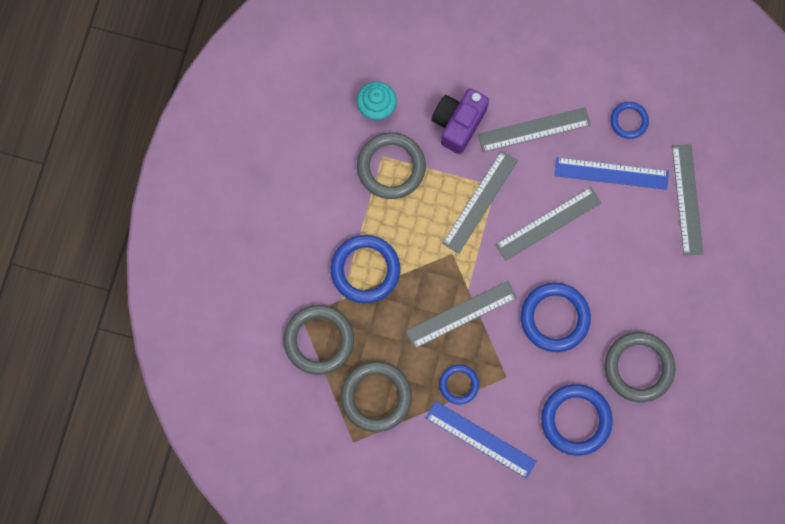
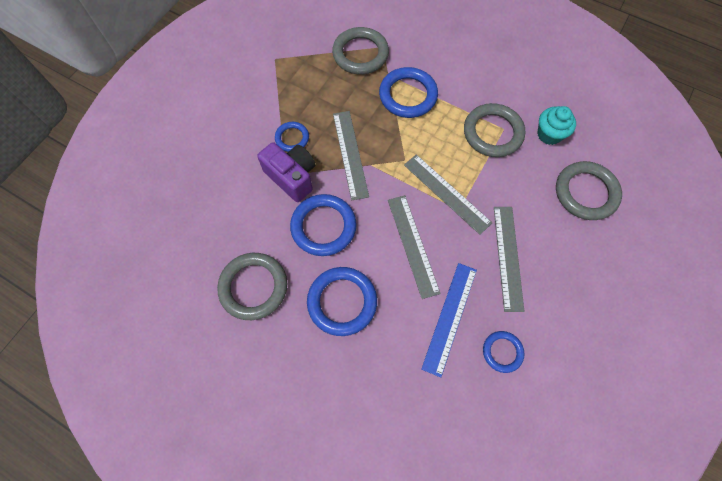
camera: 105 degrees right, 10 degrees down
(376, 397) = (303, 80): grey ring -> grey ring (585, 193)
(458, 123) = (524, 194): purple camera -> purple camera (292, 177)
(480, 439) = (241, 143): blue ruler -> none
(576, 420) = (228, 219): blue ring -> blue ring (342, 302)
(687, 199) = (405, 387): grey ruler -> none

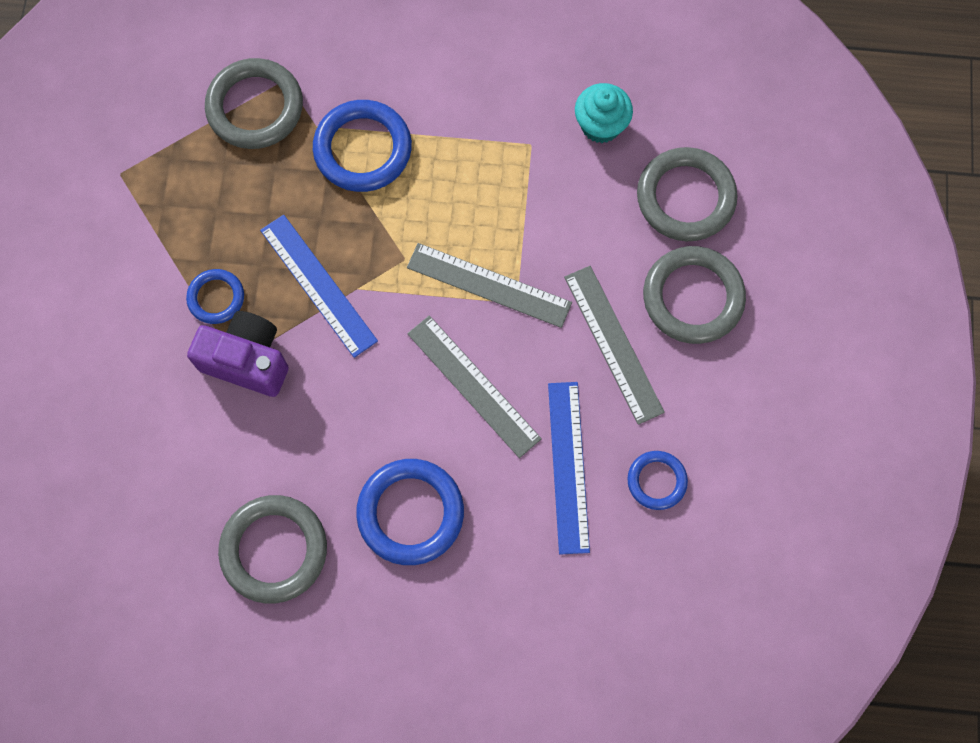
camera: 25 degrees left, 5 degrees up
(323, 227) = (332, 416): blue ring -> none
(350, 154) = (318, 285): grey ruler -> blue ruler
(492, 133) = (517, 158): grey ring -> grey ring (693, 297)

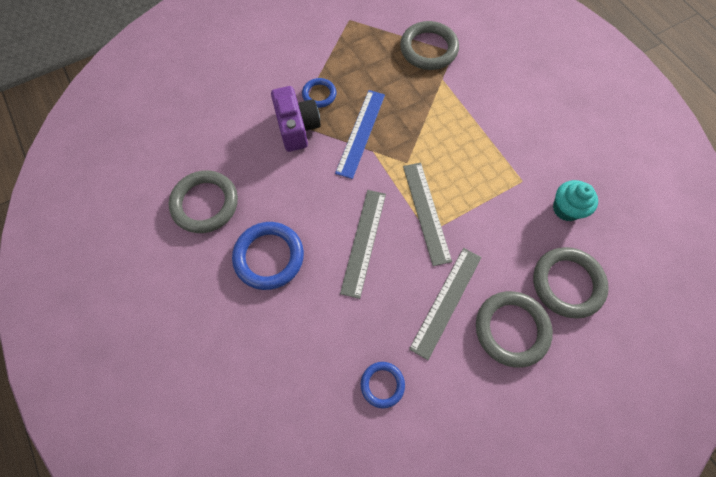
camera: 55 degrees right, 5 degrees down
(363, 149) = (448, 106): blue ring -> none
(568, 466) = (354, 325): blue ruler -> none

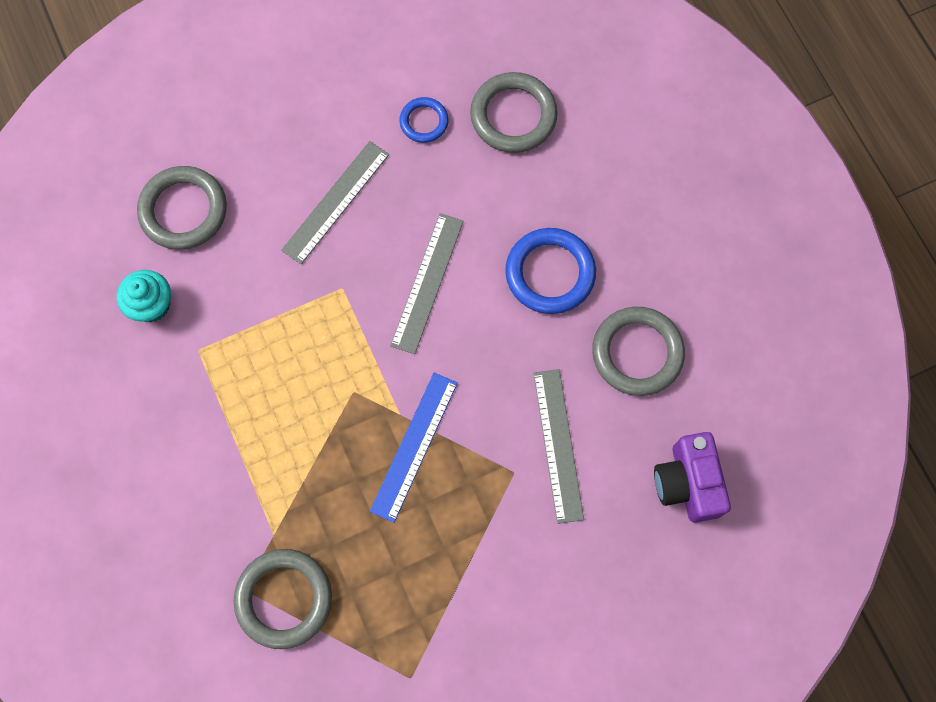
camera: 175 degrees left, 5 degrees up
(297, 128) = (508, 463): purple camera -> purple camera (687, 483)
(319, 94) = (472, 521): blue ring -> none
(426, 212) = (339, 316): grey ruler -> grey ruler (557, 445)
(511, 329) = (266, 165): grey ring -> grey ring (513, 116)

